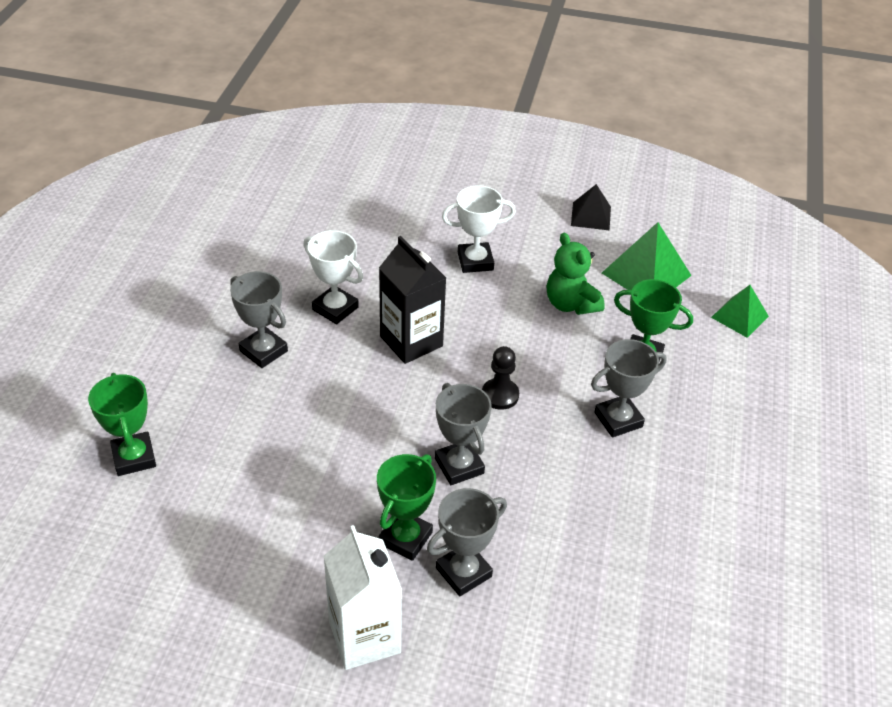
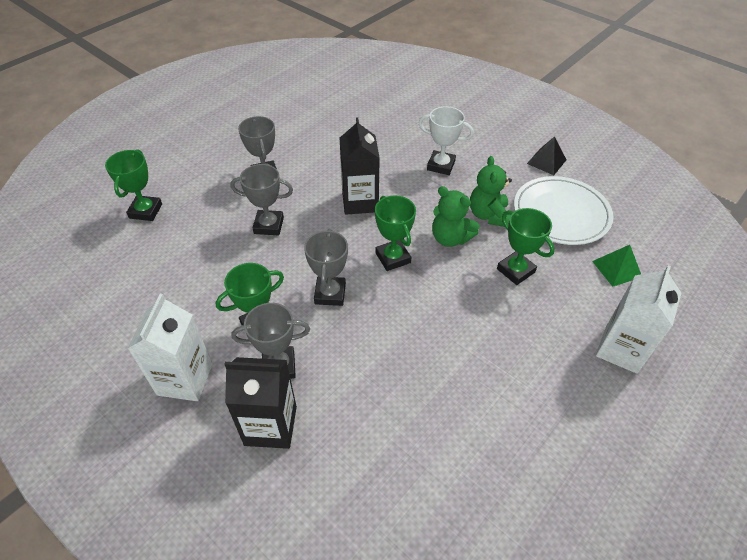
camera: 30 degrees right, 5 degrees up
(335, 308) = (327, 165): white trophy -> none
(500, 395) = (393, 258): black pawn -> green trophy
(504, 639) = (270, 425): none -> black carton
(547, 347) = (450, 238): none -> green teddy bear
(618, 420) = (466, 307): grey trophy -> grey trophy (269, 225)
(646, 274) = (561, 213): green pyramid -> white plate
(795, 401) = (621, 349): none -> white carton

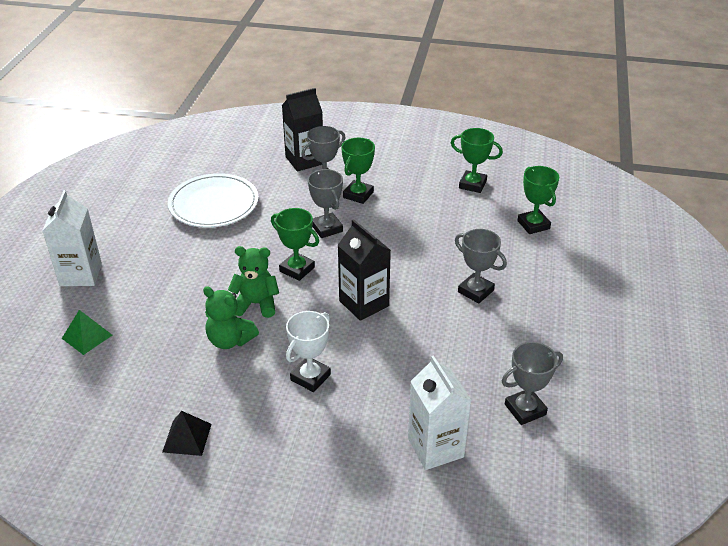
camera: 150 degrees right, 10 degrees down
(185, 379) = (375, 159): white carton -> white carton (435, 447)
(269, 225) = (423, 253): grey trophy -> grey trophy (525, 409)
(441, 165) = (310, 377): white trophy -> white trophy turned 45 degrees counterclockwise
(488, 215) = (230, 340): green teddy bear -> green teddy bear turned 150 degrees clockwise
(515, 270) = (183, 299): green trophy -> green trophy (472, 184)
(561, 213) = (153, 373): white plate -> white plate (214, 204)

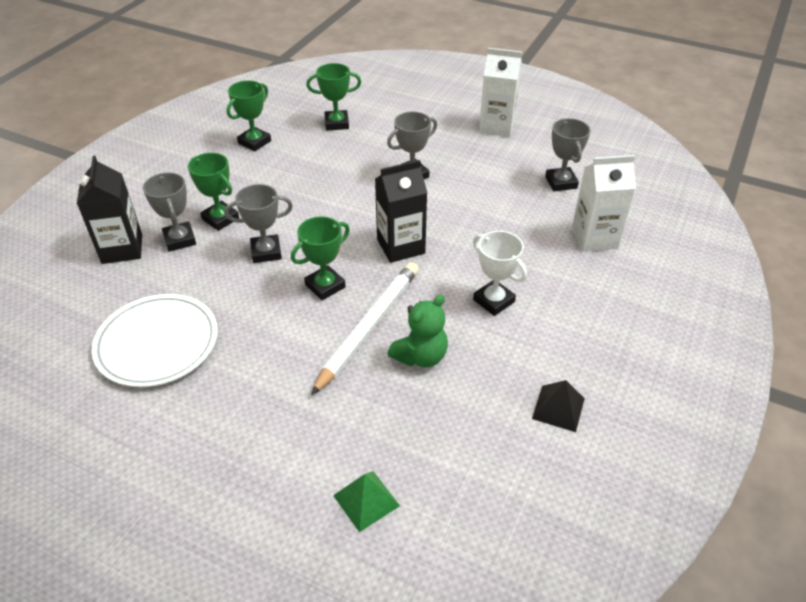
camera: 75 degrees left, 5 degrees up
(81, 274) = (231, 505): white carton -> white carton (496, 126)
(256, 304) = (369, 327): green teddy bear -> white pencil

